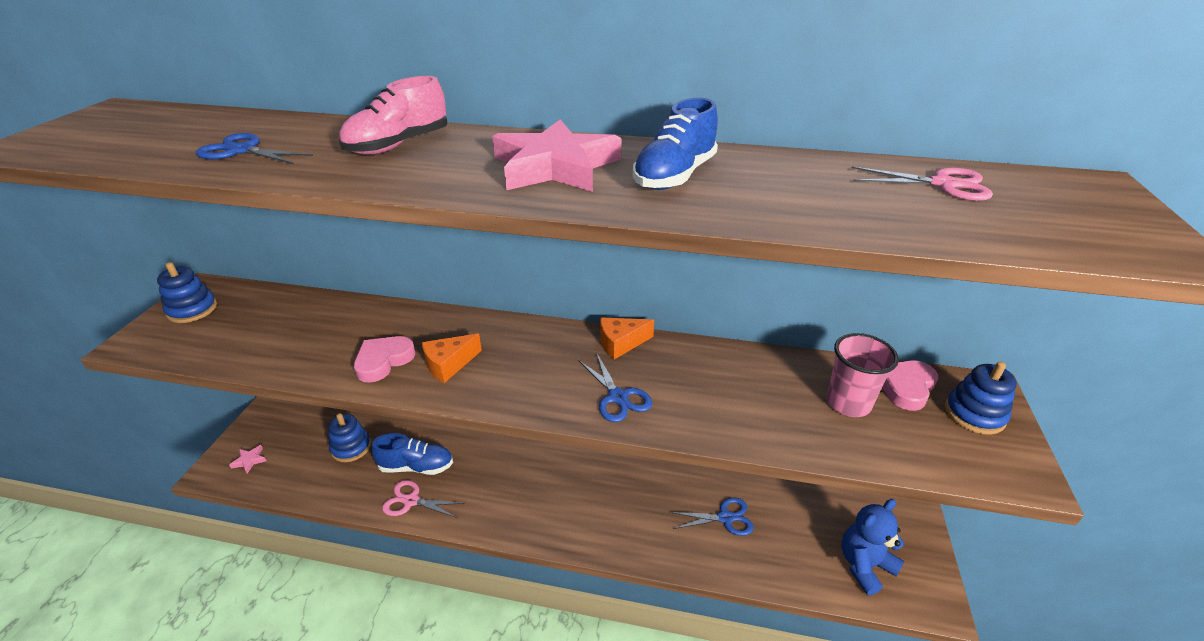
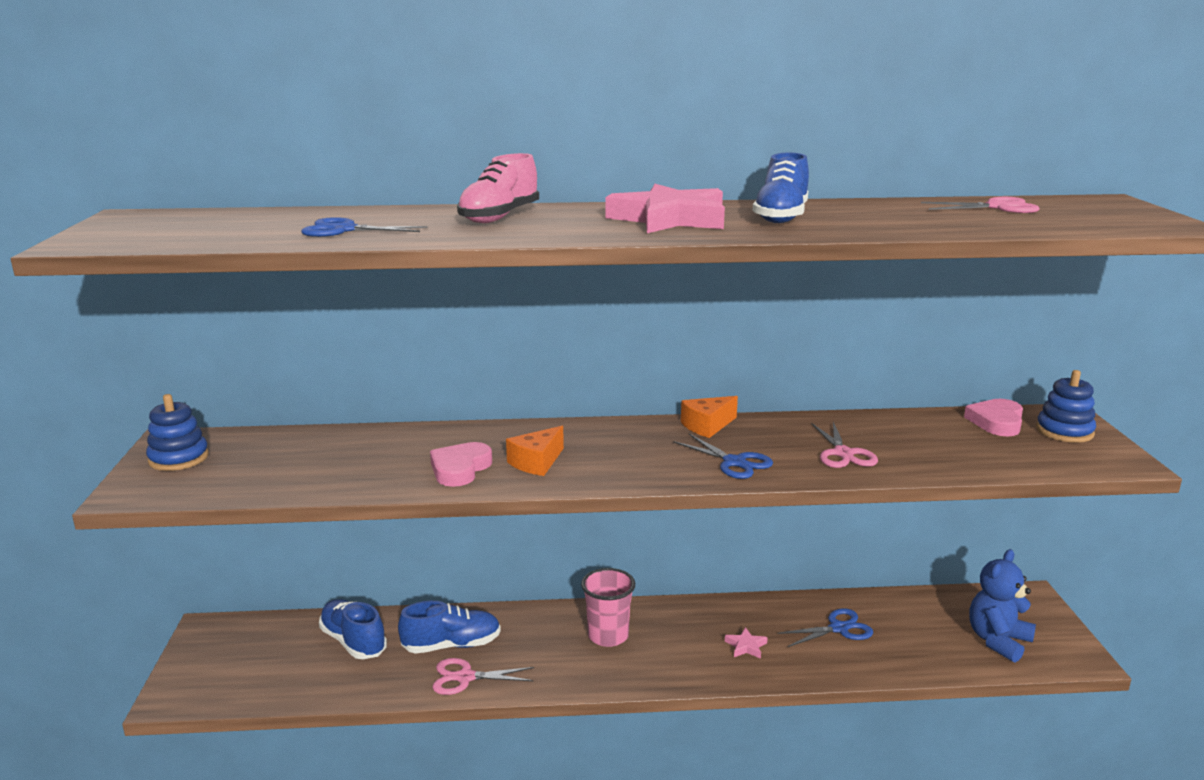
camera: 15 degrees left, 15 degrees down
(249, 460) = (220, 677): pink star -> pink star (746, 646)
(351, 447) = (353, 642): blue stacking toy -> blue shoe
(727, 404) = (843, 454): none -> pink scissors
(848, 403) = (952, 438): pink cup -> pink cup (608, 636)

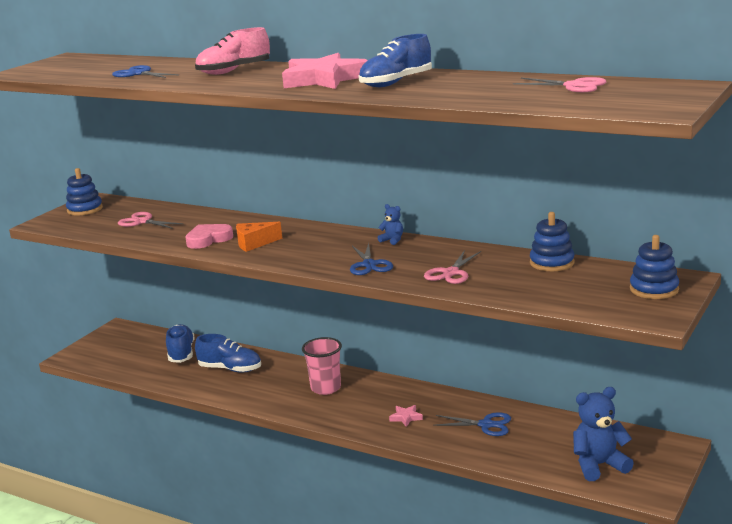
camera: 35 degrees right, 0 degrees up
(465, 677) = (218, 387): pink scissors -> pink scissors (142, 222)
(707, 426) = (392, 240): orange cheese -> blue teddy bear
(922, 421) = (552, 263): none -> blue stacking toy
(996, 422) = (611, 273): pink heart -> none

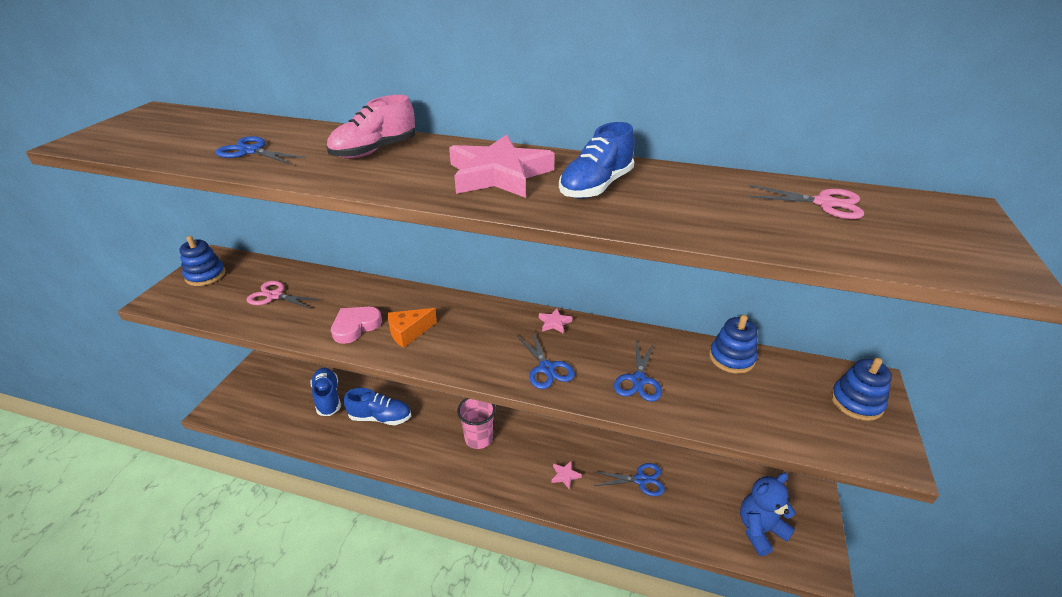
camera: 15 degrees left, 15 degrees up
(392, 240) = (554, 323): blue teddy bear -> pink star
(451, 273) = (638, 380): pink scissors -> blue scissors

